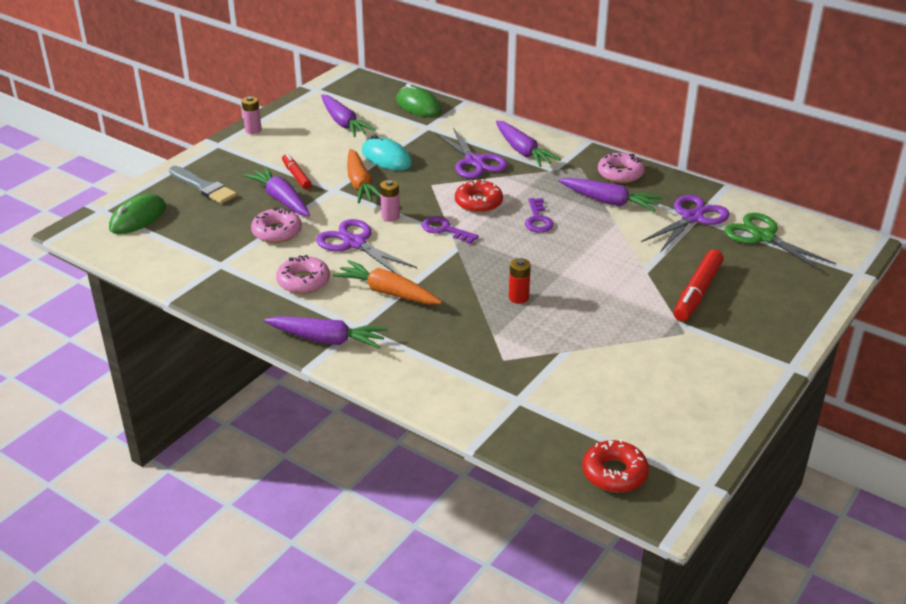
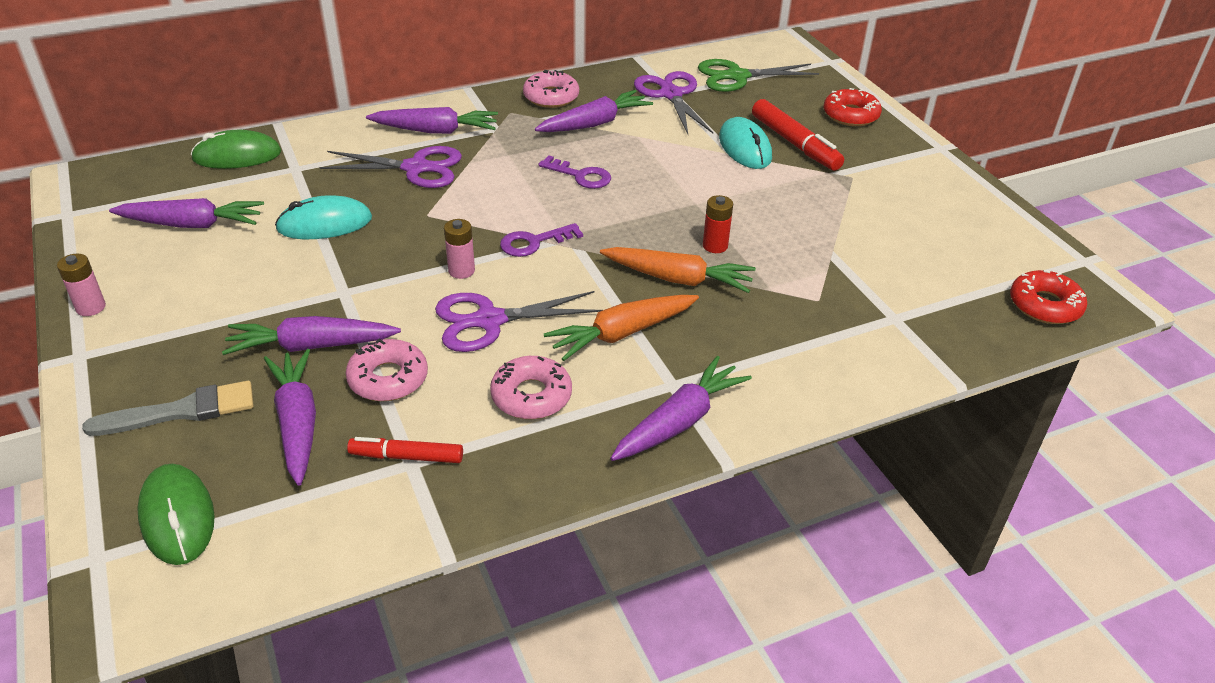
camera: 60 degrees left, 5 degrees up
(222, 220) = (297, 423): none -> purple carrot
(296, 176) = (269, 311): red marker -> red marker (407, 457)
(360, 184) = (359, 266): orange carrot -> orange carrot (678, 279)
(478, 202) = (504, 198): red donut -> red donut (850, 115)
(661, 272) = (745, 148): none -> turquoise mouse

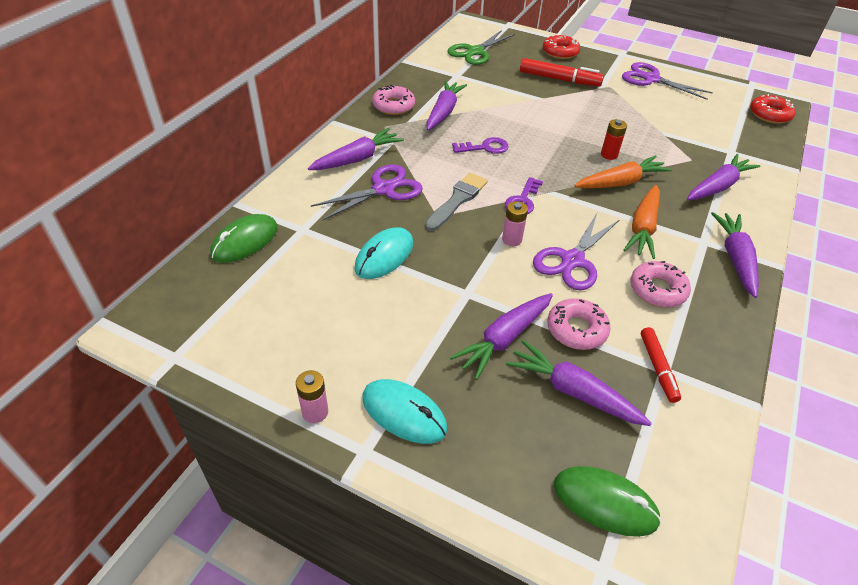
camera: 40 degrees left, 5 degrees up
(180, 411) = (496, 437): grey brush -> grey brush (457, 200)
(192, 224) = (292, 307): purple carrot -> purple carrot (718, 186)
(407, 457) = (657, 367): red marker -> red marker turned 60 degrees counterclockwise
(671, 95) = (458, 77): purple scissors -> purple scissors (651, 79)
(745, 148) = (540, 92): turquoise mouse -> turquoise mouse (404, 413)

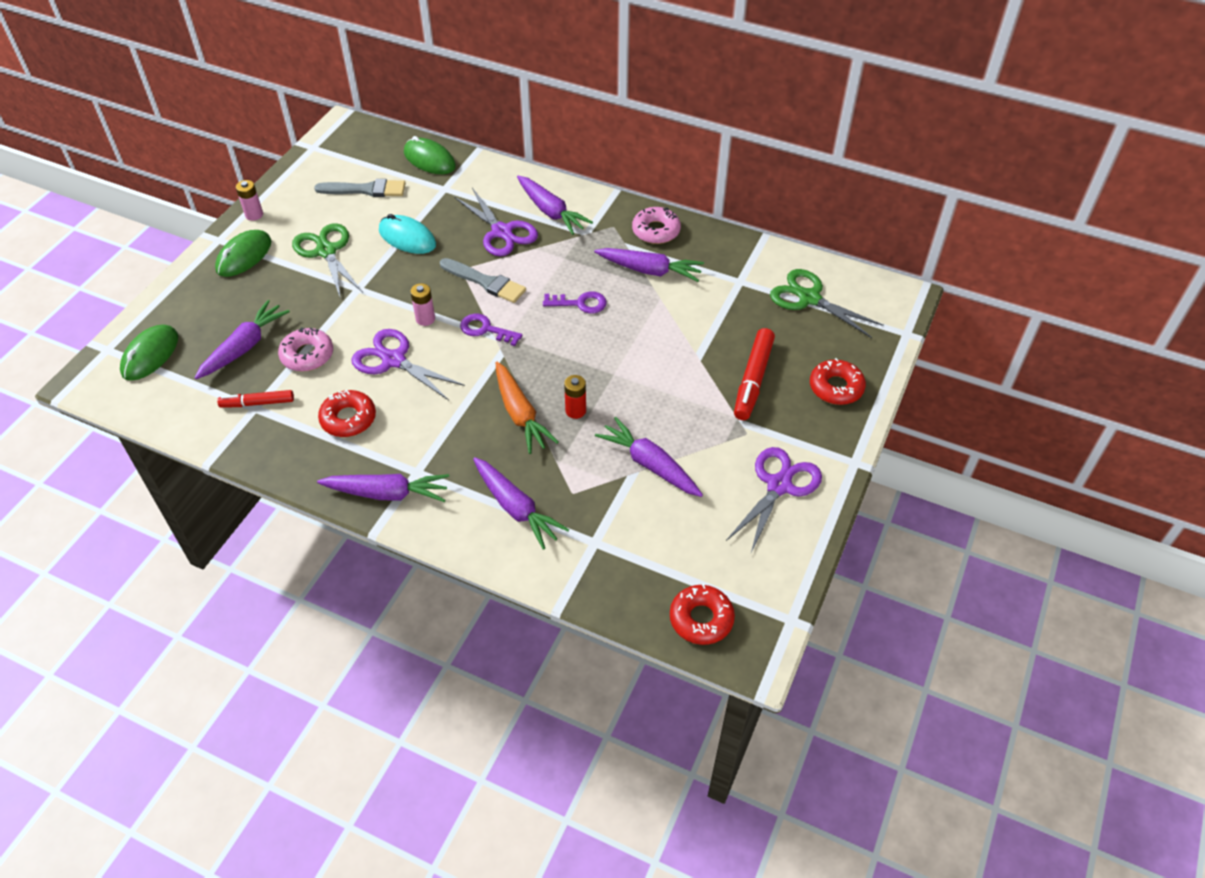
camera: 90 degrees right, 5 degrees up
(288, 296) = (365, 190): none -> grey brush
(401, 325) = (326, 251): none -> green scissors
(404, 413) = (244, 256): turquoise mouse -> green mouse
(485, 147) = (580, 303): purple key -> purple key turned 75 degrees counterclockwise
(504, 339) = (303, 309): purple carrot -> purple carrot (649, 464)
(643, 228) = (439, 422): orange carrot -> none
(657, 290) = (348, 419): pink donut -> red donut

